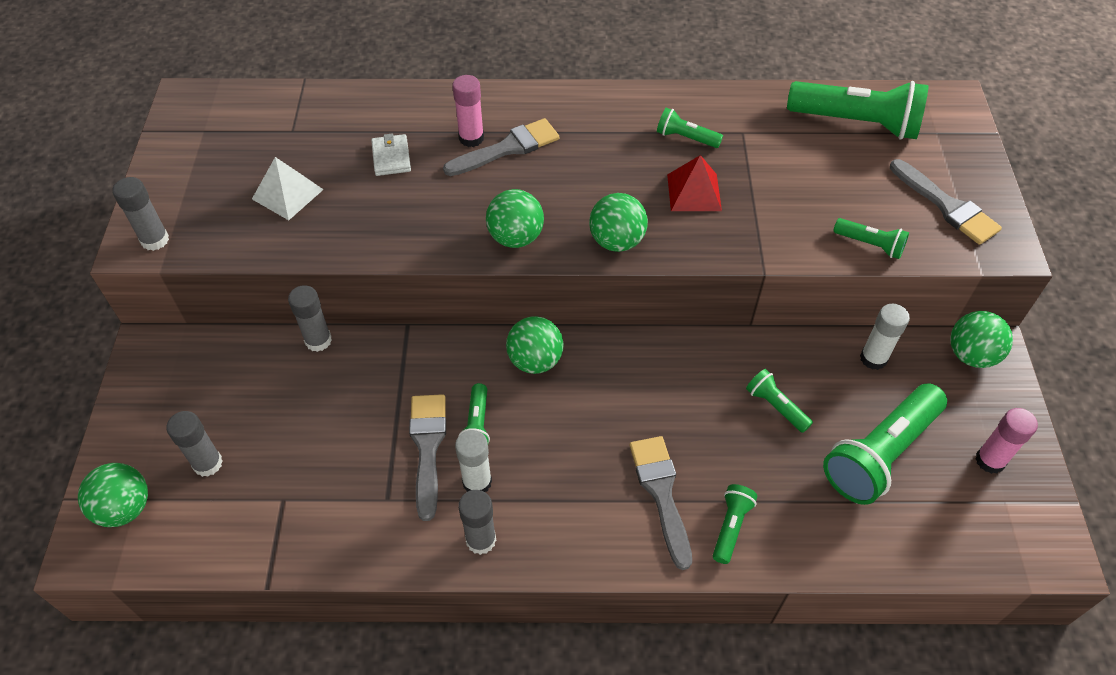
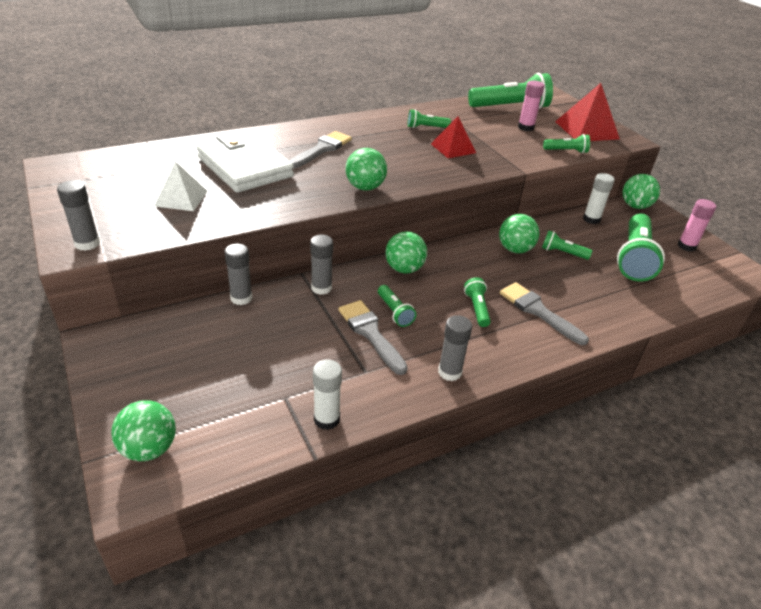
camera: 30 degrees left, 15 degrees down
(207, 463) = (204, 395): grey glue stick -> grey glue stick (321, 288)
(391, 157) = (245, 167): white wallet -> white wallet, size x2.41
(471, 138) = (293, 149): pink glue stick -> pink glue stick (526, 127)
(477, 482) = (420, 342): white glue stick -> white glue stick (326, 419)
(616, 241) = (429, 176): green ball -> green ball (515, 249)
(731, 526) = (591, 315): green flashlight -> green flashlight (477, 308)
(946, 206) = (586, 130): grey brush -> red pyramid

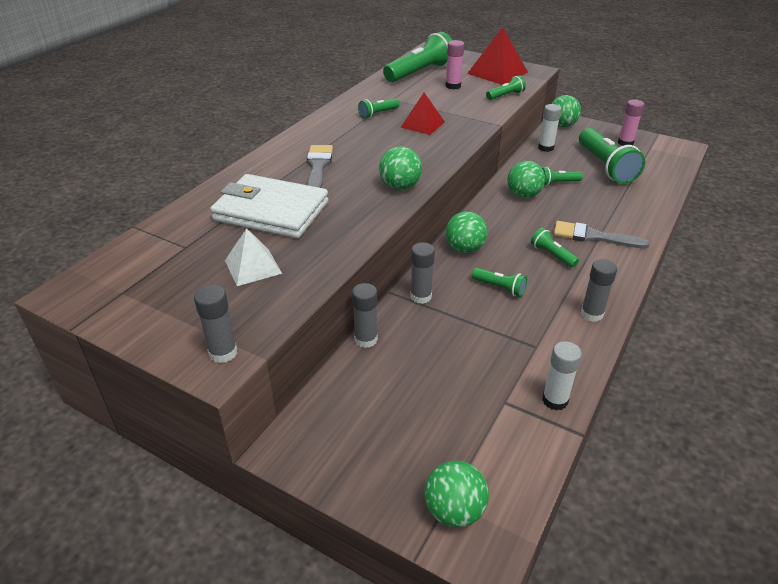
camera: 30 degrees left, 0 degrees up
(370, 333) = (503, 314): grey brush -> none

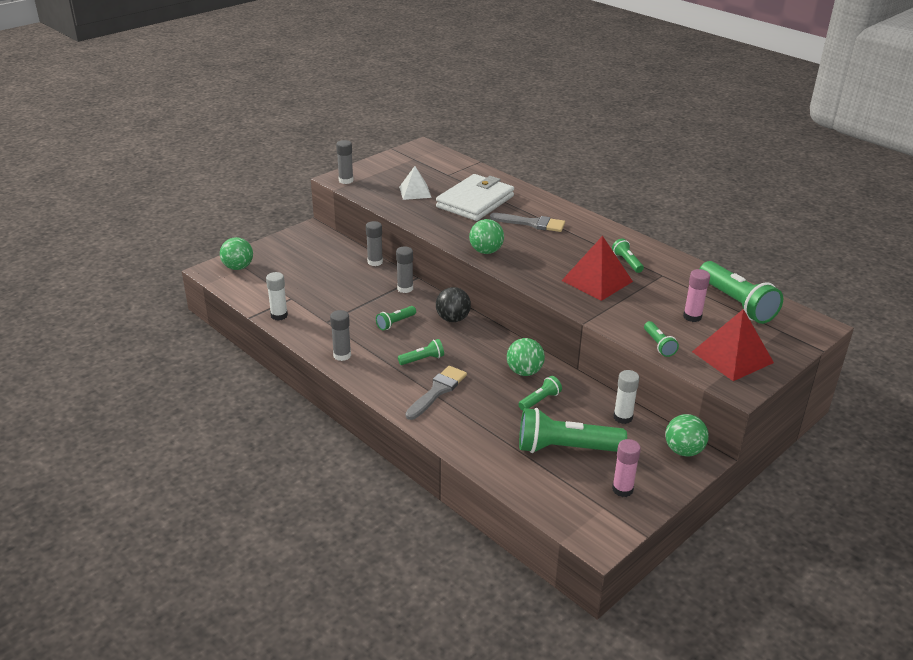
camera: 105 degrees right, 5 degrees down
(422, 124) = (597, 281): red pyramid -> red pyramid, size x1.53
(464, 248) = (453, 319): green ball -> black ball
(557, 183) = (540, 400): green flashlight -> green flashlight turned 45 degrees clockwise

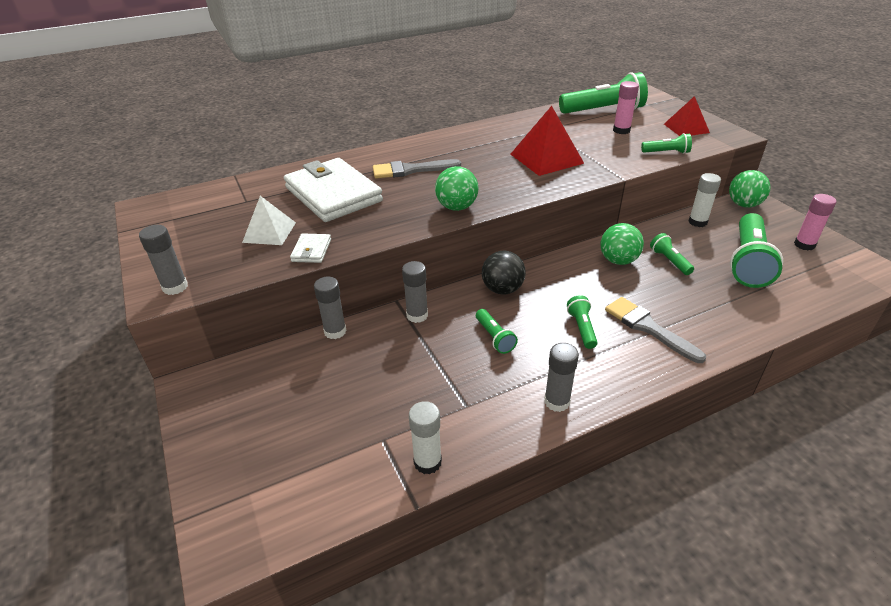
camera: 70 degrees left, 5 degrees up
(238, 267) = (242, 504): green ball -> none
(401, 210) = (311, 250): none -> white wallet
(532, 223) = (411, 170): grey brush -> grey brush turned 135 degrees counterclockwise
(627, 262) = (517, 139): green flashlight -> none
(732, 357) = (686, 128): red pyramid -> red pyramid, size x0.65

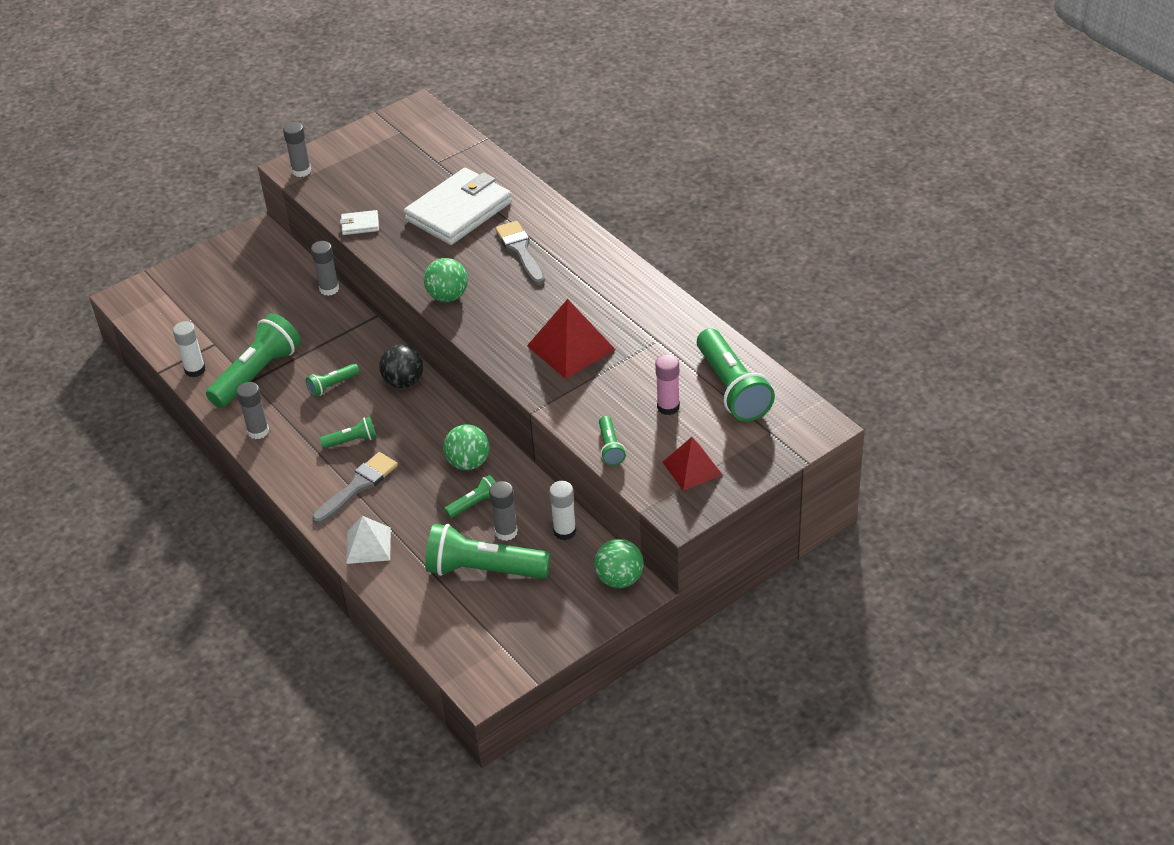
camera: 80 degrees right, 5 degrees up
(269, 232) = (385, 193): white pyramid -> white pyramid (368, 545)
(417, 315) = (357, 332): grey glue stick -> grey glue stick (506, 532)
(455, 398) = (257, 374): none -> green flashlight
(804, 245) = (531, 625): pink glue stick -> none

